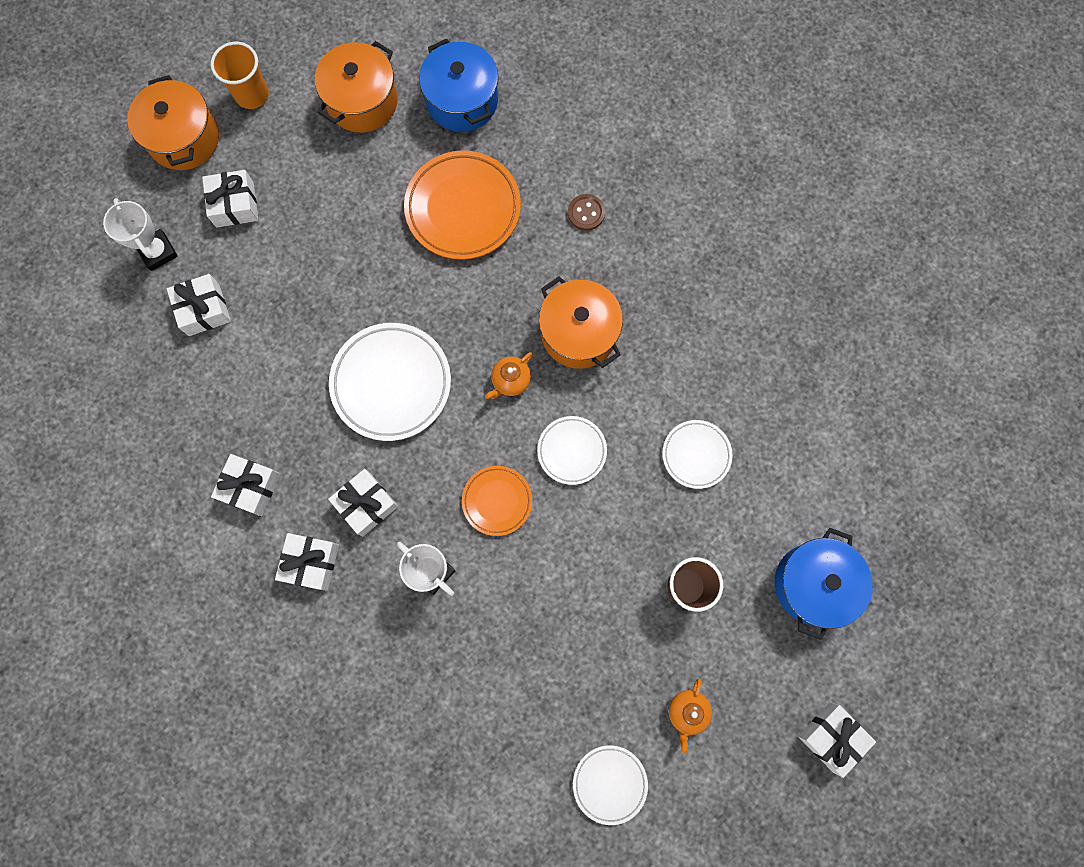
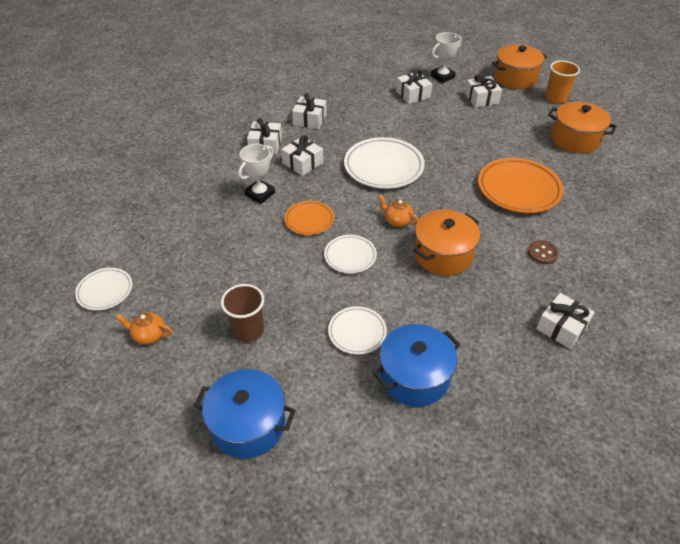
camera: 85 degrees right, 30 degrees down
(462, 100) = (601, 183): blue pot -> blue pot (414, 376)
(831, 737) = (111, 442): white gift -> white gift (561, 327)

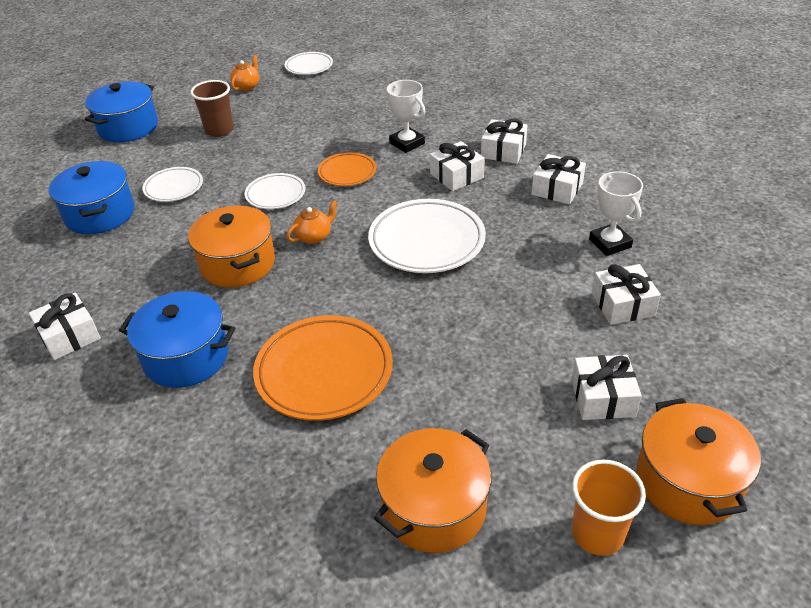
camera: 105 degrees right, 5 degrees down
(442, 77) = (689, 358): white trophy -> white trophy (610, 243)
(542, 253) = (186, 357): brown button -> blue pot

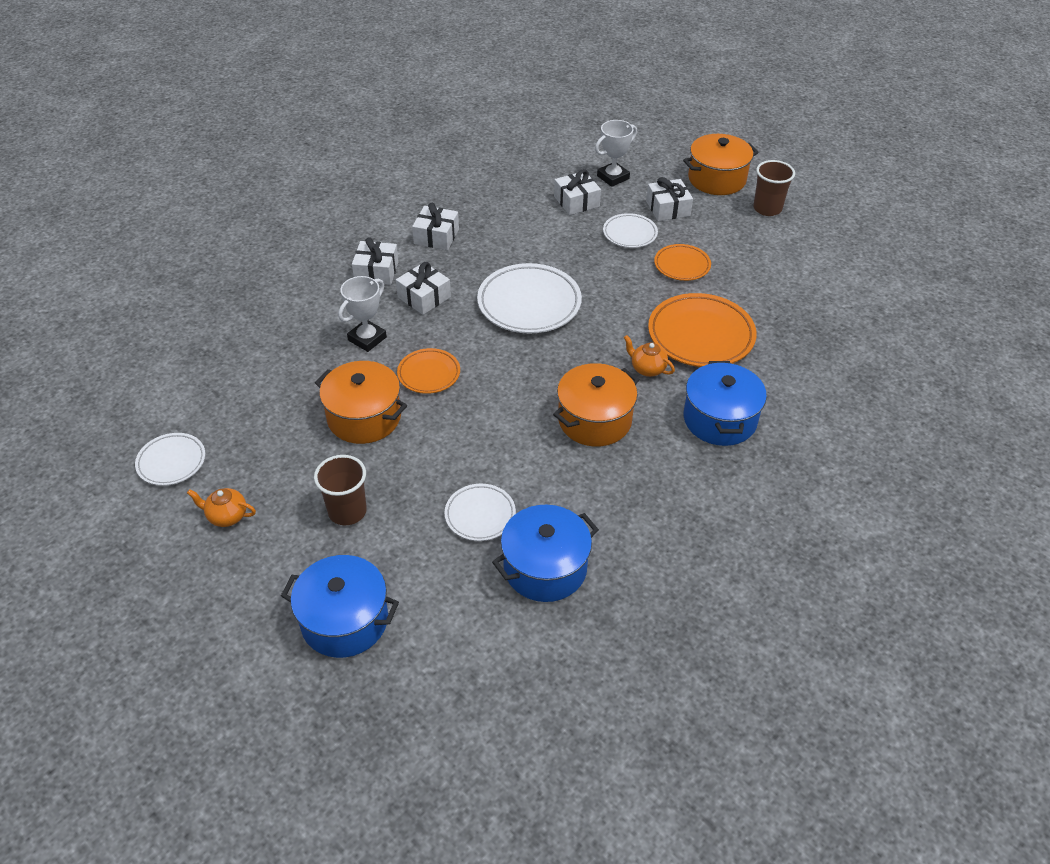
camera: 105 degrees left, 5 degrees up
(70, 336) = (730, 511): white gift -> none
(275, 194) = (478, 421): white plate -> white plate (630, 234)
(314, 237) = (541, 376): orange teapot -> orange teapot (647, 369)
(434, 507) = (784, 268): orange pot -> orange pot (364, 417)
(465, 384) = (682, 265): none -> orange plate
(597, 533) = (767, 208): orange cup -> brown cup
(610, 243) = (507, 208): white trophy -> white trophy (613, 177)

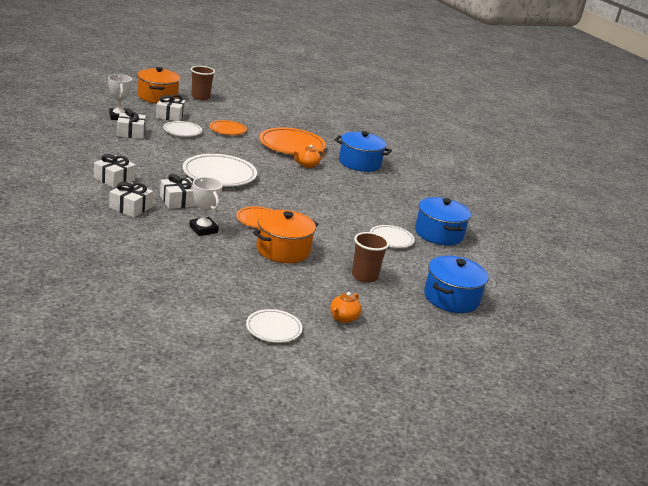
camera: 75 degrees left, 20 degrees down
(594, 420) = (337, 190): orange pot -> none

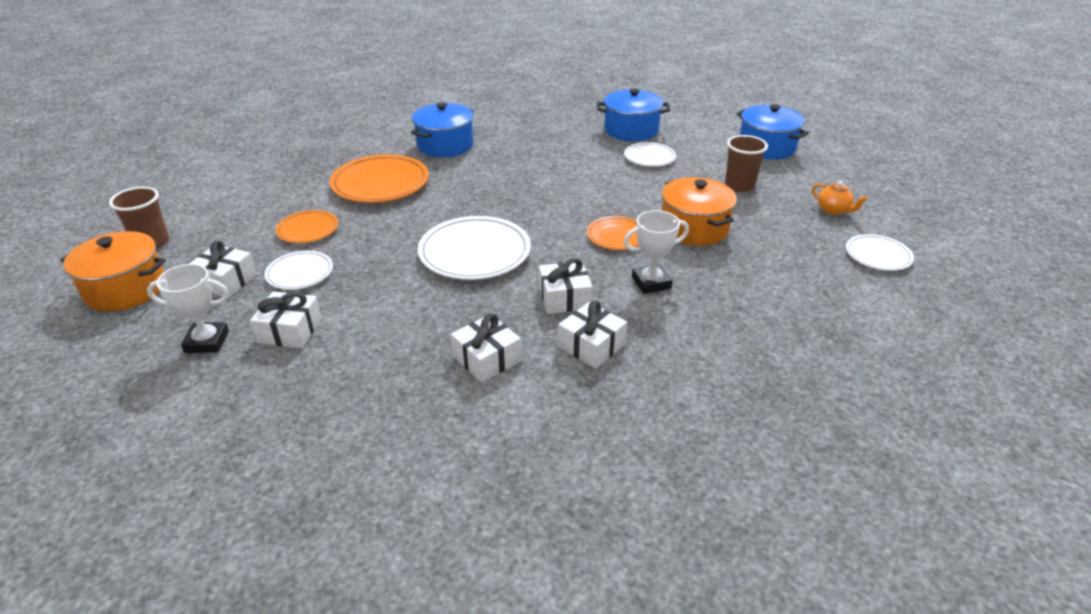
camera: 70 degrees left, 10 degrees up
(307, 165) = (448, 181): orange teapot -> none

